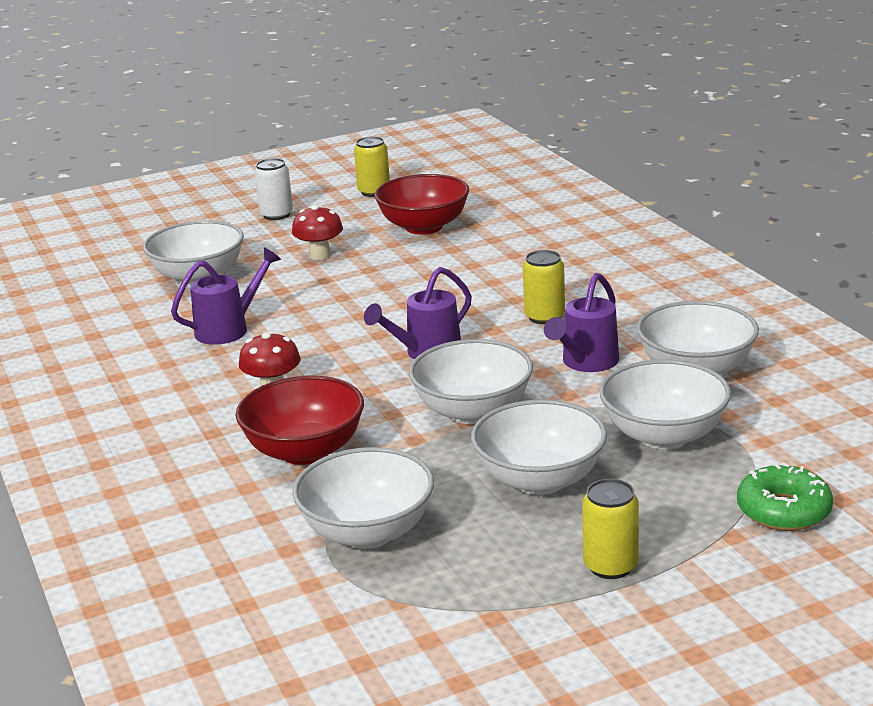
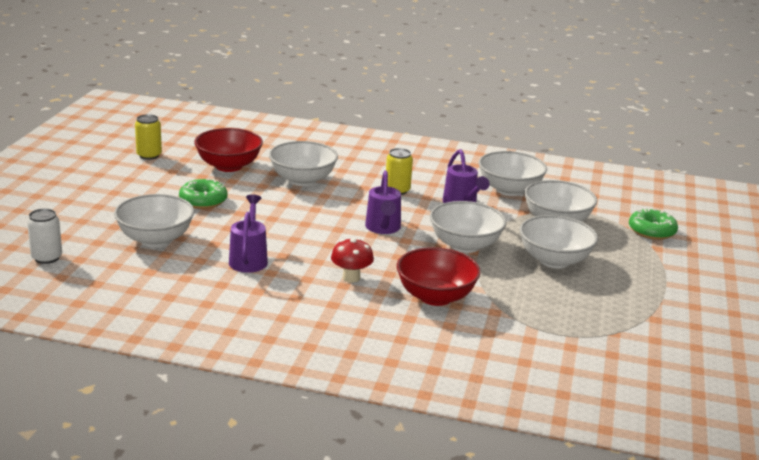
camera: 55 degrees left, 0 degrees up
(276, 215) = (116, 187): white can -> white can (47, 258)
(320, 255) = (203, 201): red mushroom -> green donut
(368, 532) = (542, 315): white bowl -> white bowl (302, 180)
(610, 566) = (647, 279): yellow can -> none

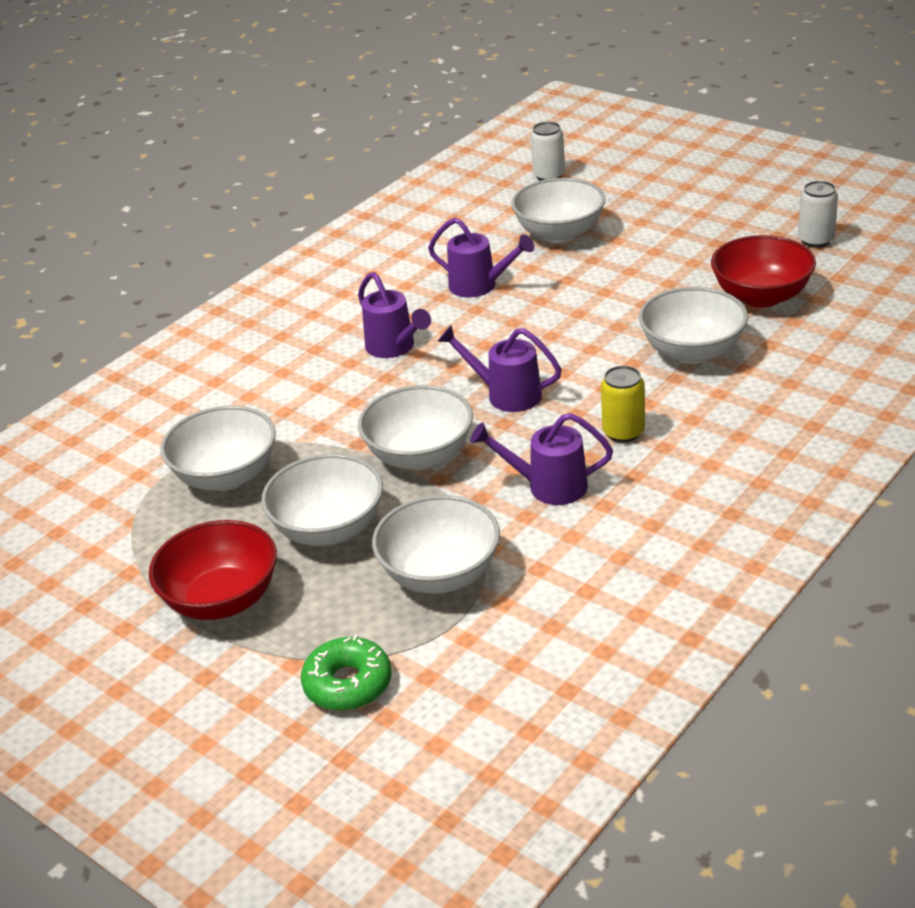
camera: 120 degrees right, 10 degrees up
(149, 155) = (815, 240): yellow can -> white can
(203, 201) = (651, 269): green donut -> none
(351, 278) = (394, 347): red mushroom -> purple watering can
(435, 297) = (311, 400): red bowl -> red bowl (222, 600)
(509, 190) = (579, 557): white bowl -> white bowl (226, 476)

